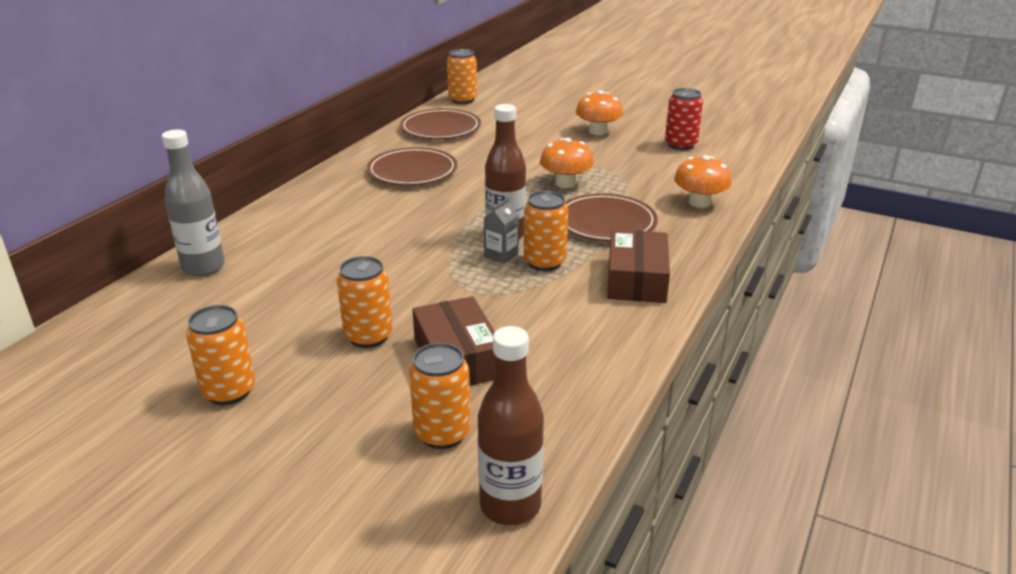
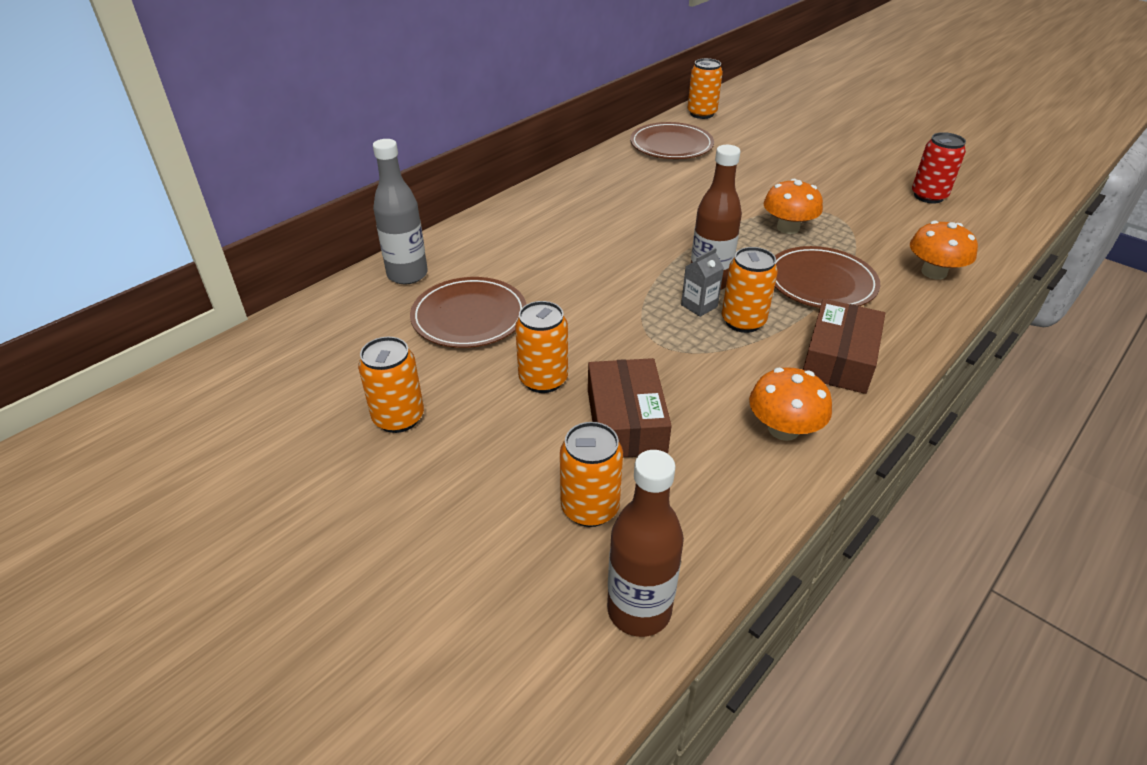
camera: 15 degrees right, 10 degrees up
(412, 171) = (631, 192): brown plate -> brown plate (469, 316)
(598, 131) = (838, 168): orange mushroom -> orange mushroom (783, 429)

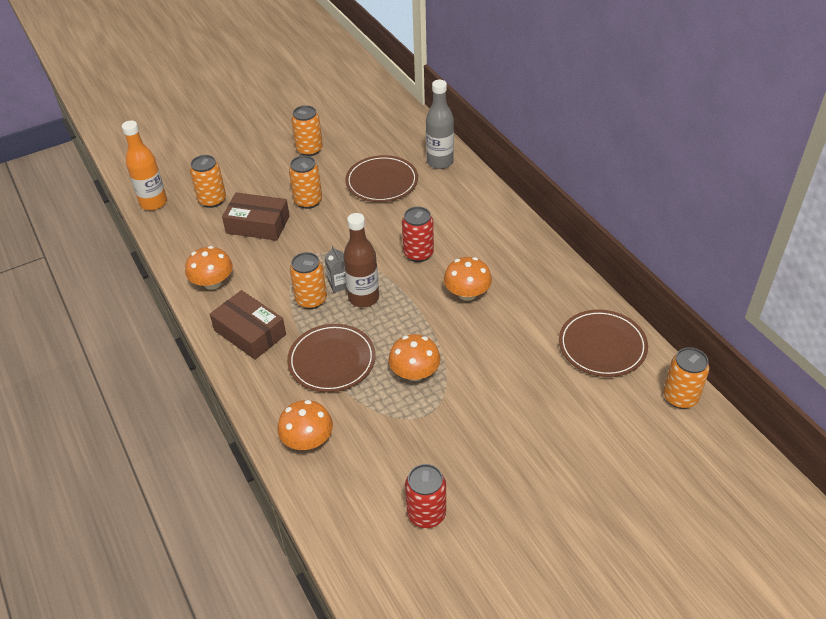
camera: 110 degrees right, 5 degrees up
(606, 258) = (418, 253): none -> red can
(639, 610) = (153, 203): brown bottle -> orange bottle
(652, 217) = (467, 293): none -> orange mushroom

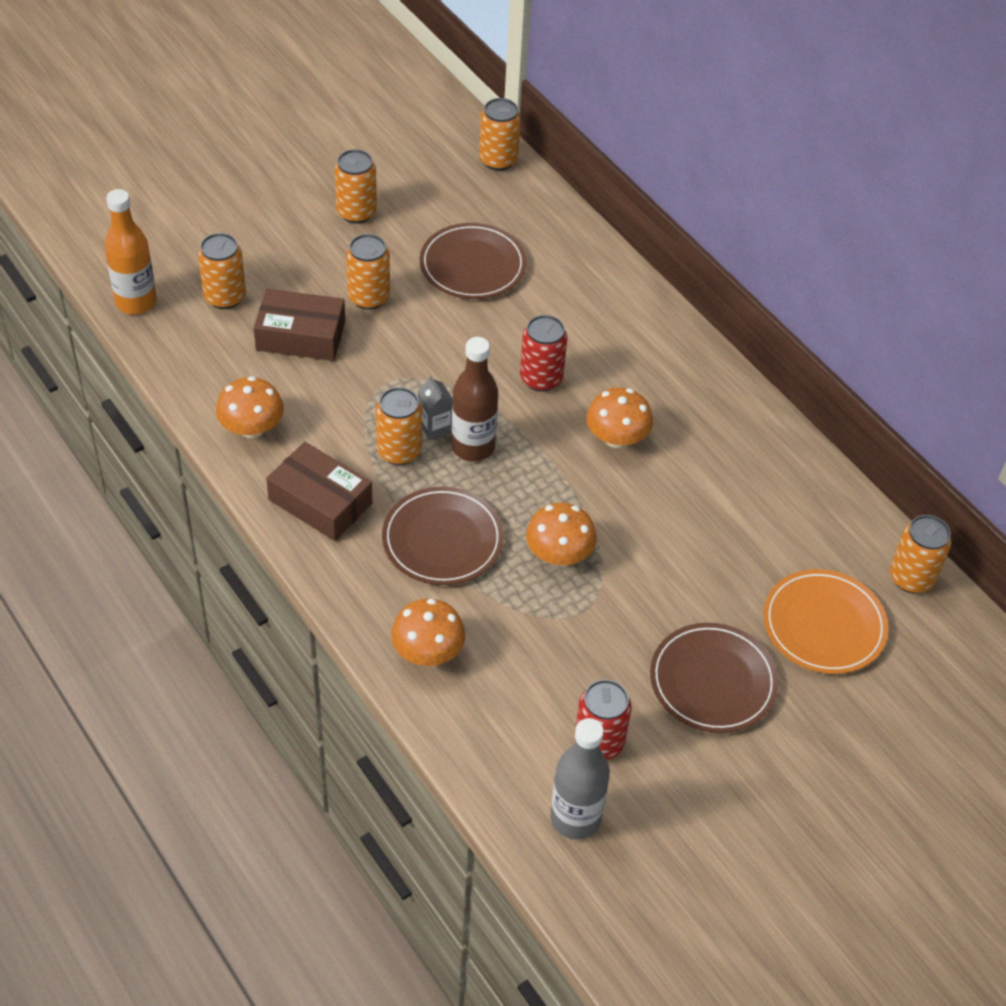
camera: 10 degrees left, 5 degrees up
(408, 119) = (498, 160): none -> orange can
(440, 162) = (553, 232): grey bottle -> grey bottle (575, 818)
(602, 346) = (806, 509): brown plate -> brown plate (712, 681)
(610, 430) = (824, 625): none -> orange plate

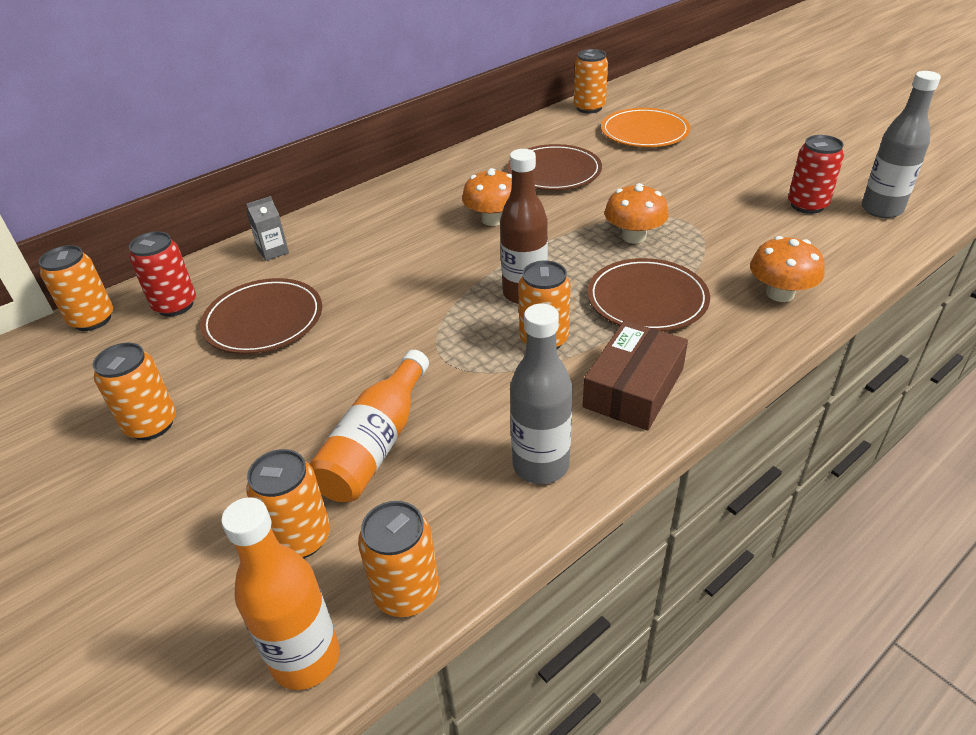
camera: 90 degrees left, 10 degrees down
(252, 428) = (540, 465): orange mushroom -> grey bottle
(300, 336) = (376, 444): brown box -> orange bottle
(369, 297) = (310, 393): orange can -> orange can (406, 592)
(435, 426) = (503, 320): grey carton -> grey carton (273, 251)
(541, 378) = (427, 263): red can -> red can (175, 305)
(712, 681) = (718, 166): brown plate -> brown plate (554, 172)

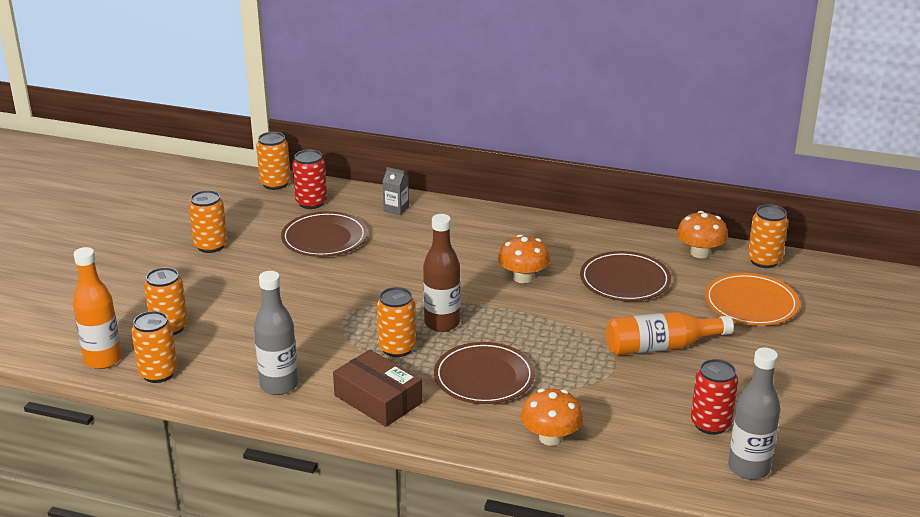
camera: 55 degrees right, 10 degrees down
(376, 444) = (252, 322): orange bottle -> orange bottle (661, 347)
(633, 388) = (378, 399): brown box -> brown box turned 45 degrees clockwise
(634, 236) = (564, 348): orange mushroom -> orange mushroom (700, 253)

